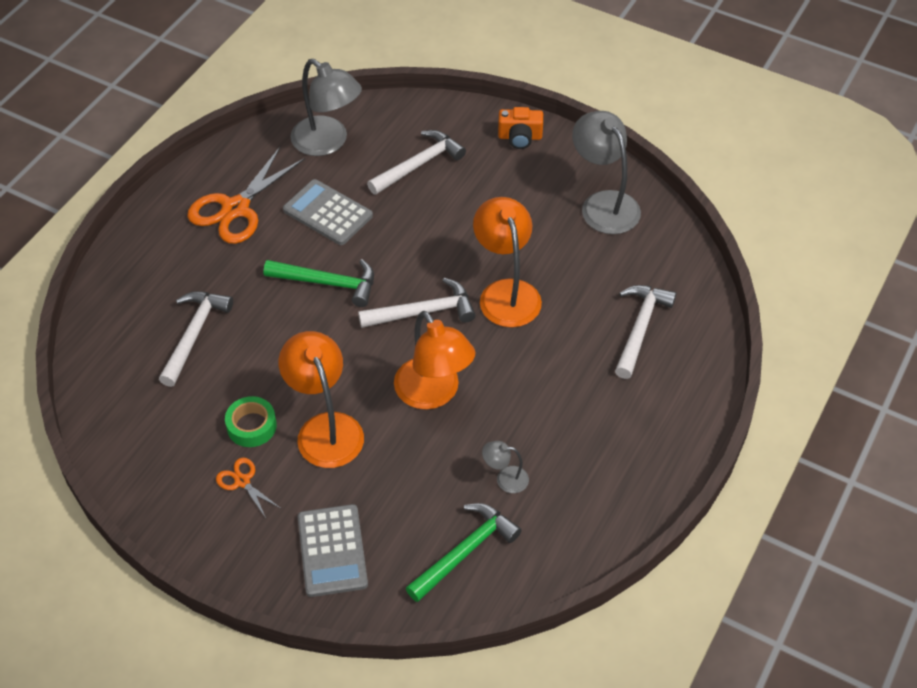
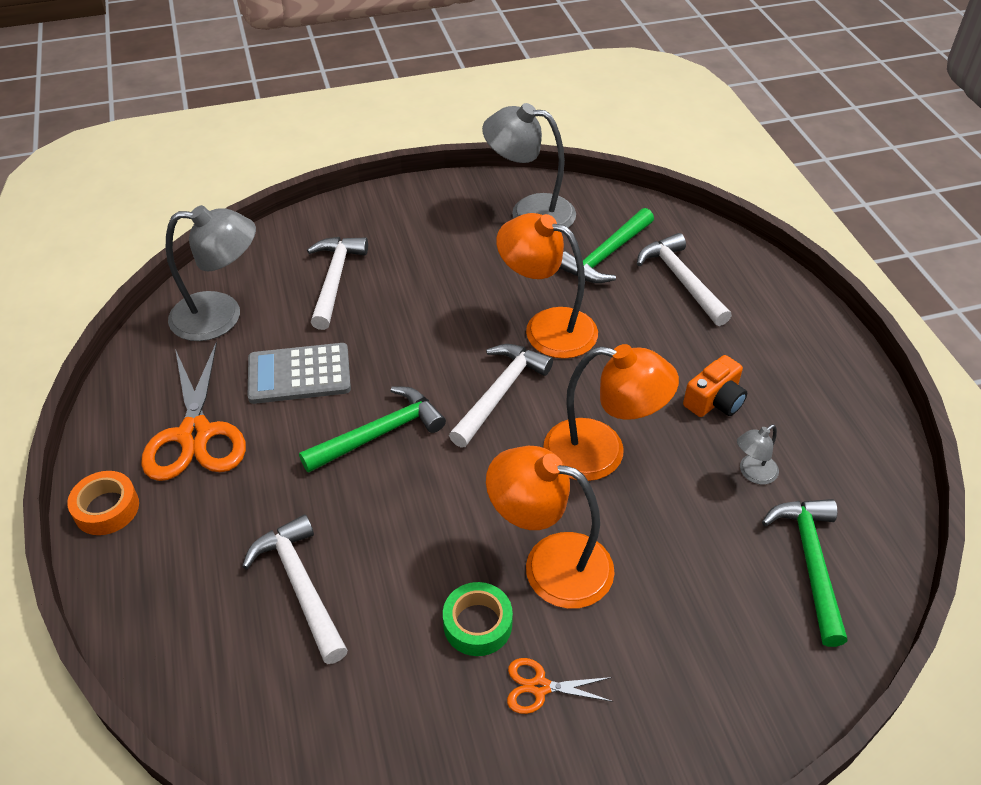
camera: 45 degrees left, 5 degrees down
(152, 218) = (106, 508): none -> orange tape
(332, 551) = (710, 672): grey calculator -> none
(520, 137) = (396, 206): orange camera -> orange camera (714, 401)
(613, 273) = (606, 255): none -> green hammer

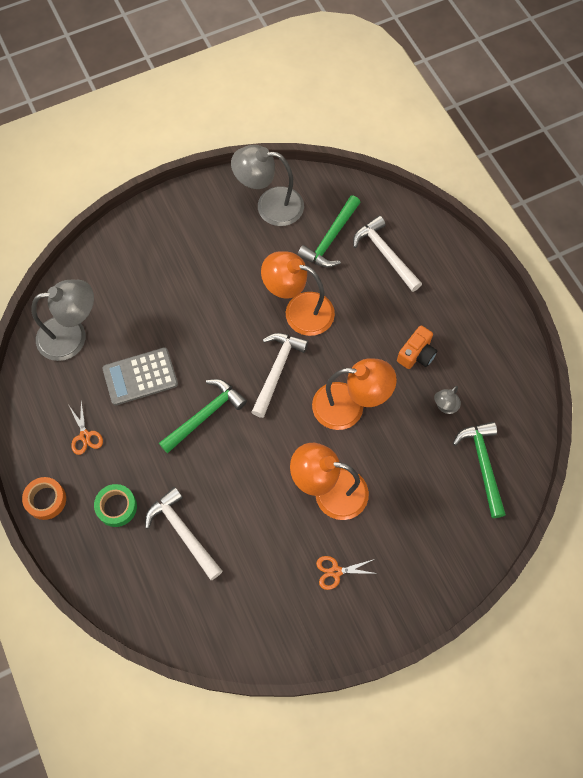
camera: 10 degrees left, 20 degrees up
(195, 435) = (85, 436): orange scissors -> orange scissors, size x0.48
(334, 280) = (143, 291): white hammer -> none
(477, 624) = (293, 539): green tape -> green tape (116, 507)

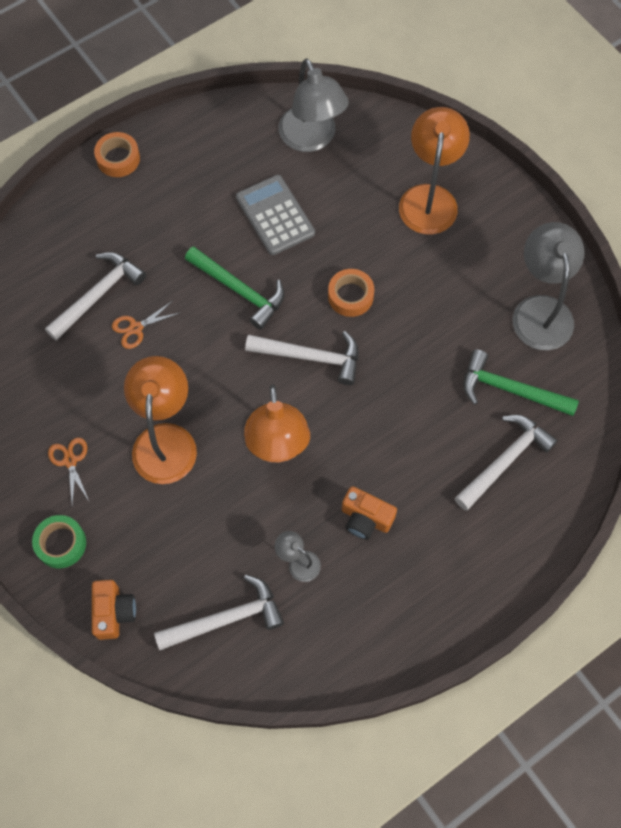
camera: 80 degrees right, 0 degrees up
(85, 436) = (195, 178): orange scissors -> orange scissors (136, 328)
(116, 507) = (119, 225): green tape -> green tape (61, 543)
(229, 332) = (350, 296): none -> orange tape
(299, 310) = (397, 368): orange lamp -> orange lamp (429, 198)
(469, 549) = (114, 612): none -> orange camera
(482, 464) = (226, 618): green hammer -> white hammer

